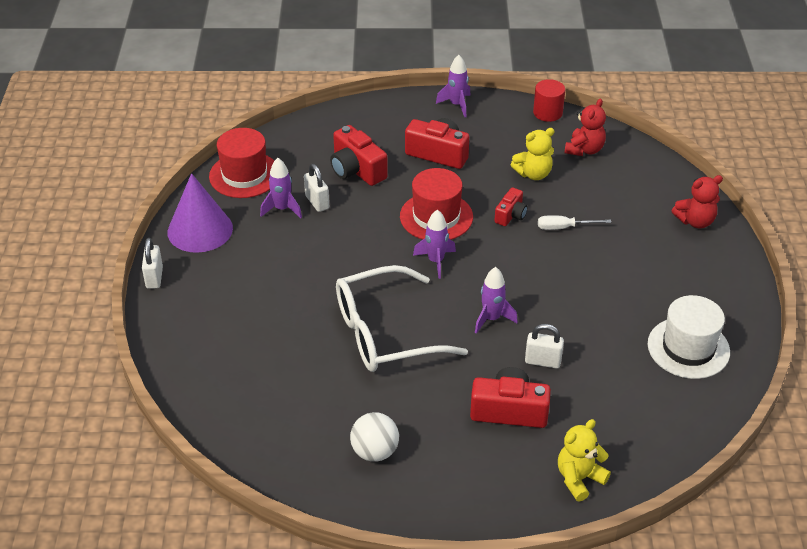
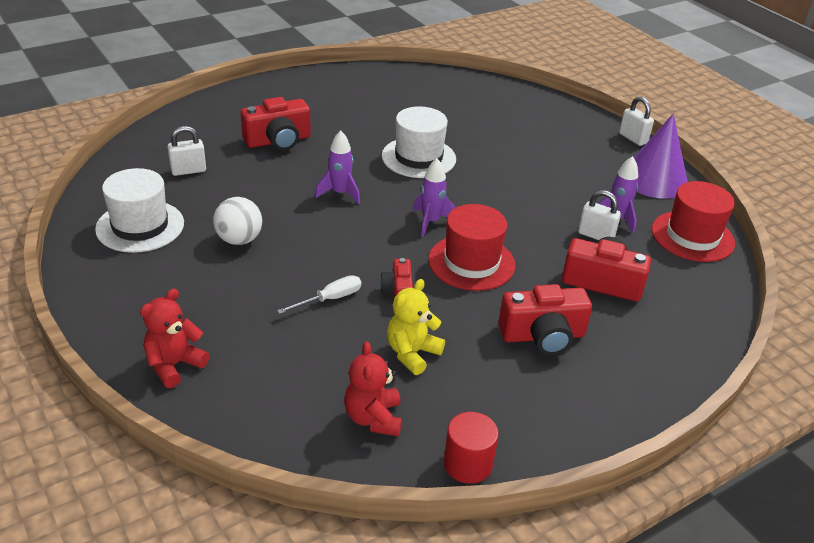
camera: 145 degrees right, 5 degrees down
(375, 452) = (356, 96): white ball -> white ball (239, 240)
(384, 333) = (418, 157): white glasses -> white hat
(457, 105) = (595, 421): purple rocket -> none
(543, 361) = (272, 177): white padlock -> white padlock (188, 170)
(579, 479) = (200, 120): yellow teddy bear -> none

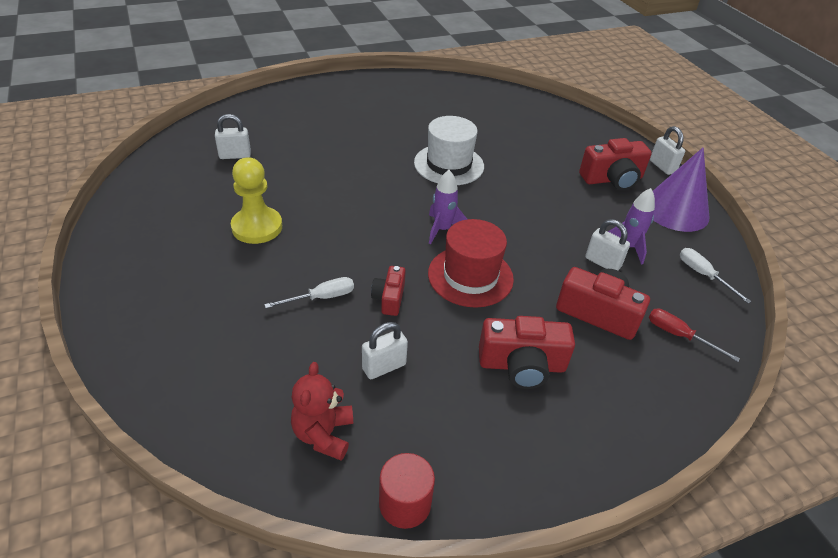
camera: 10 degrees right, 5 degrees up
(140, 226) = (173, 203): white hat -> none
(174, 365) = (152, 348): red teddy bear -> none
(239, 240) = (257, 227): white ball -> yellow pawn
(278, 140) = (324, 135): red camera -> red camera (612, 179)
(340, 193) = (364, 192): purple rocket -> none
(412, 353) = (384, 367): yellow teddy bear -> white padlock
(681, 292) = (679, 335): none -> red screwdriver
(692, 236) = (703, 275): red hat -> white screwdriver

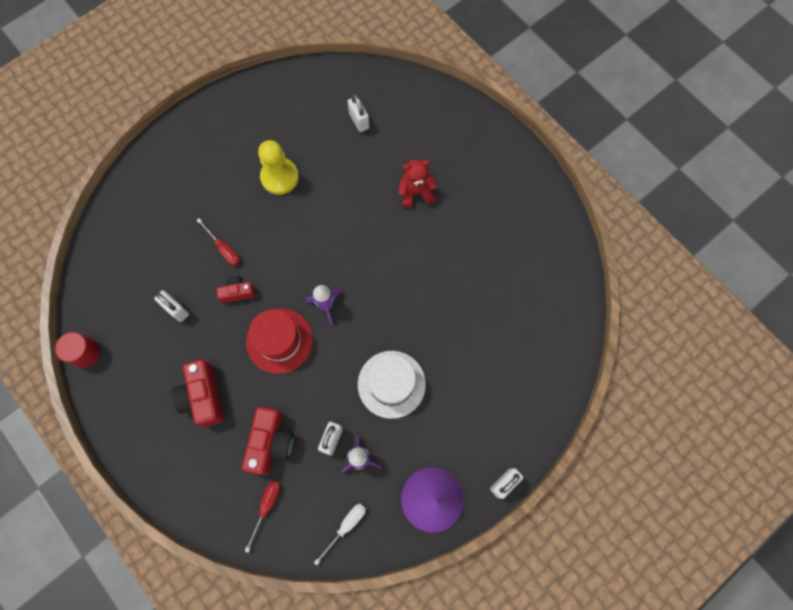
camera: 75 degrees right, 30 degrees up
(321, 298) = (224, 249): white screwdriver -> red screwdriver
(323, 434) = (118, 294): red teddy bear -> red teddy bear (416, 192)
(449, 164) = (418, 285): white hat -> white hat (391, 384)
(612, 179) = (459, 435): red camera -> none

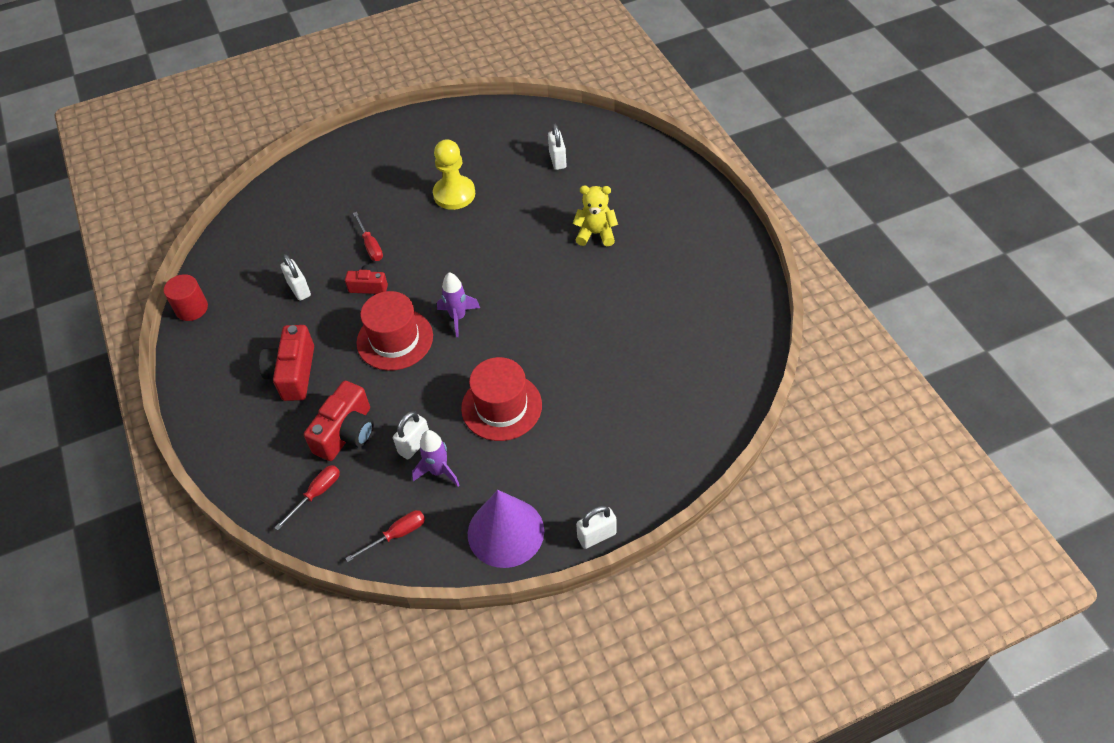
camera: 20 degrees right, 20 degrees down
(346, 526) = (396, 535): white screwdriver -> red screwdriver
(391, 384) = (501, 406): white hat -> red hat
(416, 192) = (596, 233): red teddy bear -> yellow teddy bear

